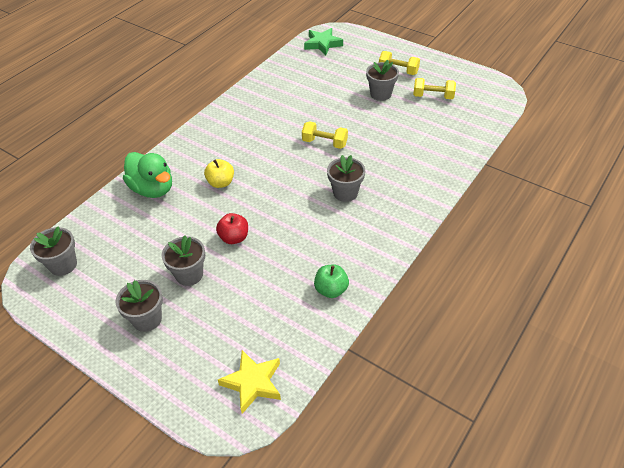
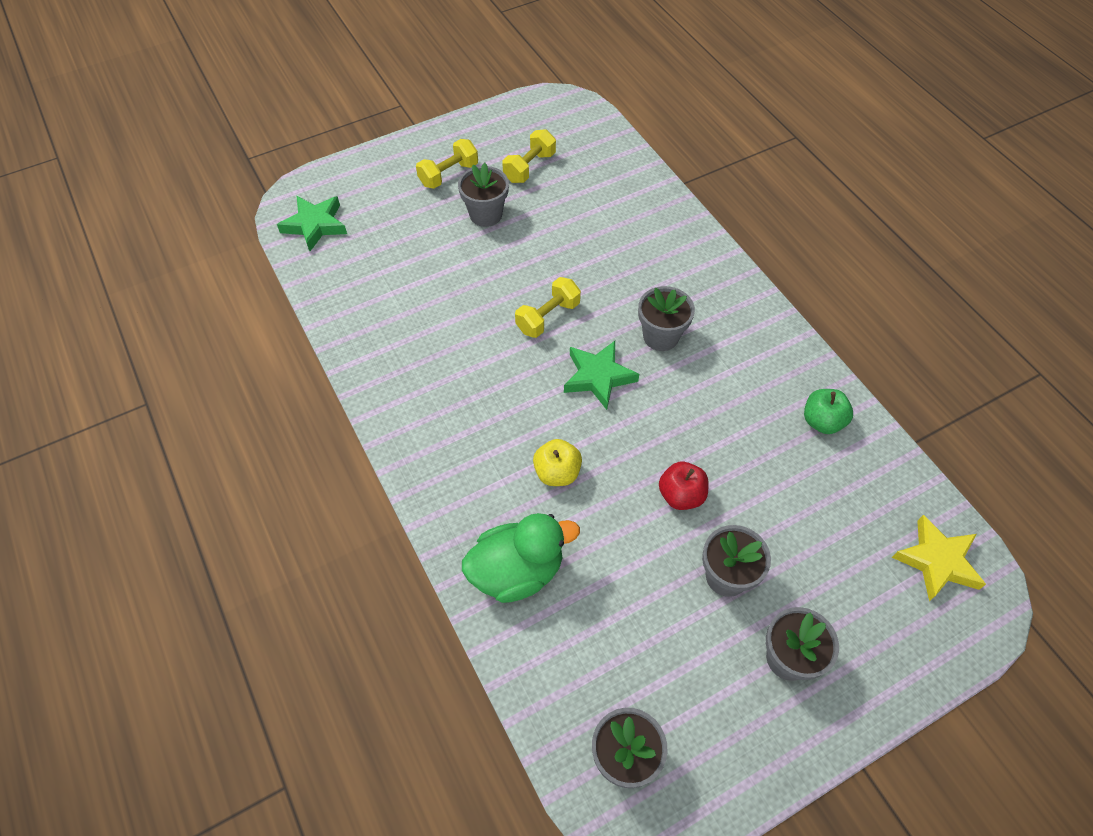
camera: 65 degrees left, 10 degrees up
(296, 177) = (598, 377): none -> green star

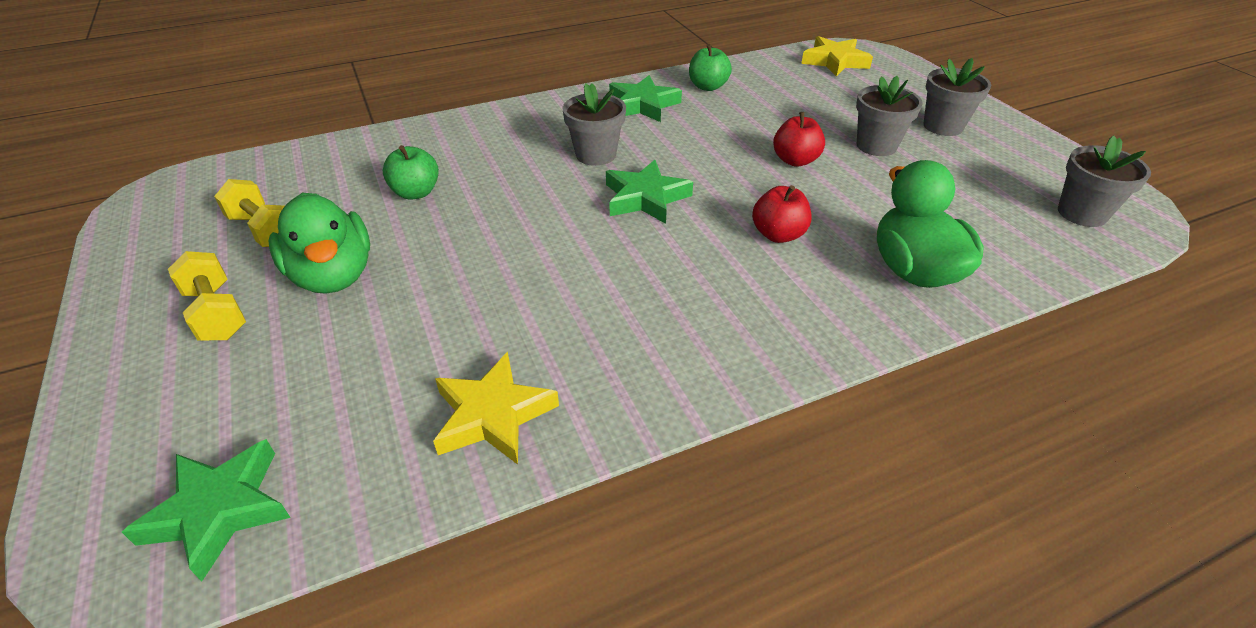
camera: 85 degrees left, 15 degrees down
(369, 317) = (493, 415): none -> yellow star
(486, 214) = (333, 275): grey flower pot -> green duck
(548, 317) = (547, 229): yellow dumbbell -> none
(557, 473) = (778, 234): yellow apple -> red apple
(584, 232) = (416, 192): none -> green apple
(764, 365) = (642, 105): none -> green star

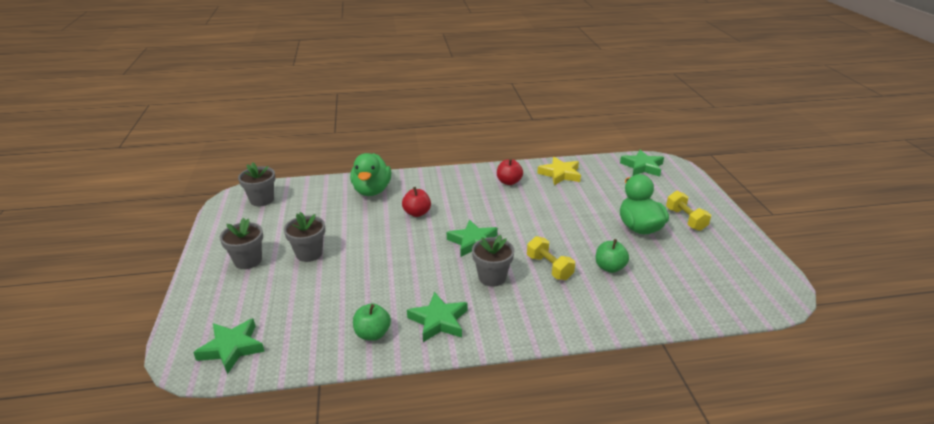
camera: 165 degrees left, 10 degrees down
(264, 230) = (690, 257): yellow dumbbell -> yellow dumbbell (549, 267)
(795, 160) = (369, 251): red apple -> red apple (509, 182)
(834, 61) = (232, 348): yellow star -> green star

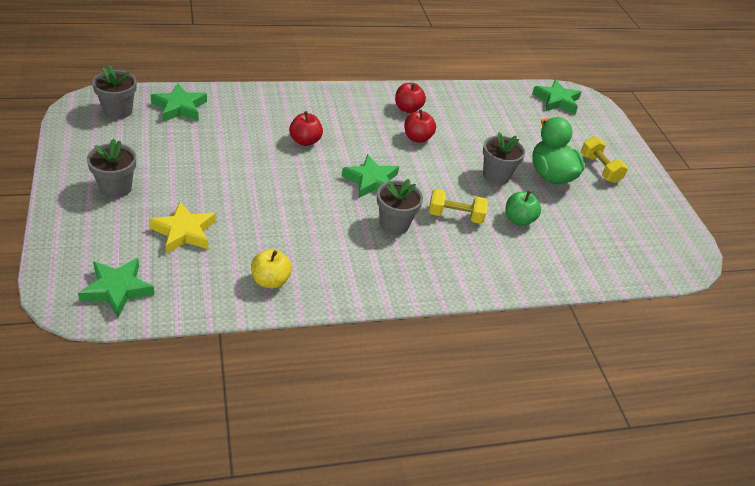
camera: 10 degrees left, 10 degrees up
(309, 253) = (186, 183): grey flower pot -> grey flower pot (496, 175)
(372, 190) = (249, 108): green duck -> none
(372, 334) = (270, 281): green apple -> yellow apple
(438, 321) = (340, 270): green star -> green star (179, 107)
(516, 204) = (417, 138): none -> red apple
(549, 267) = (455, 216): yellow dumbbell -> yellow dumbbell turned 45 degrees counterclockwise
(560, 174) = (465, 103): yellow star -> yellow star (184, 232)

